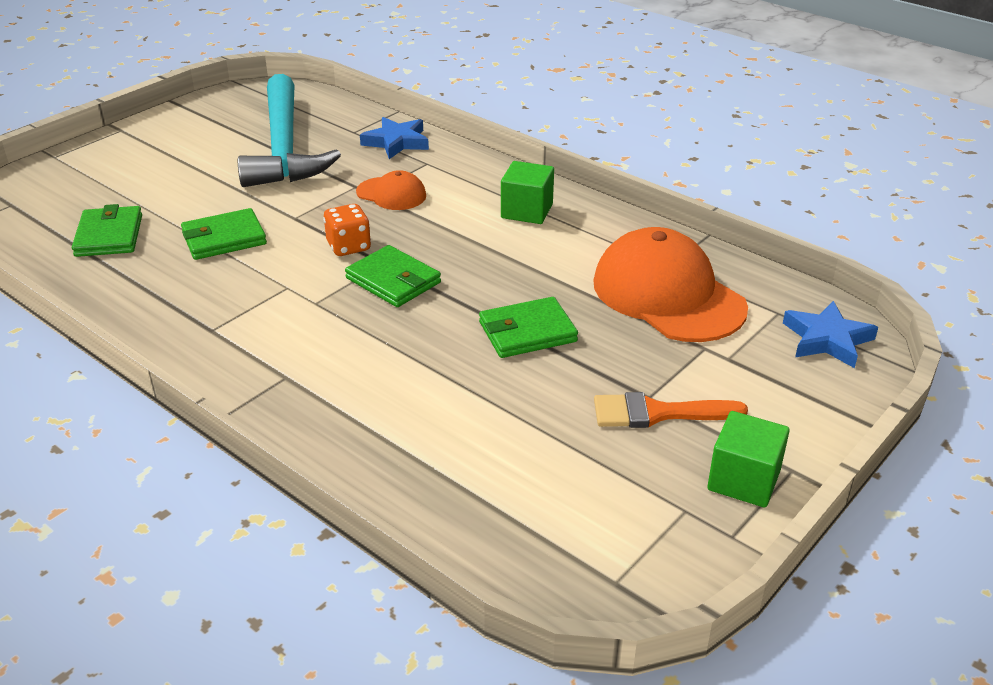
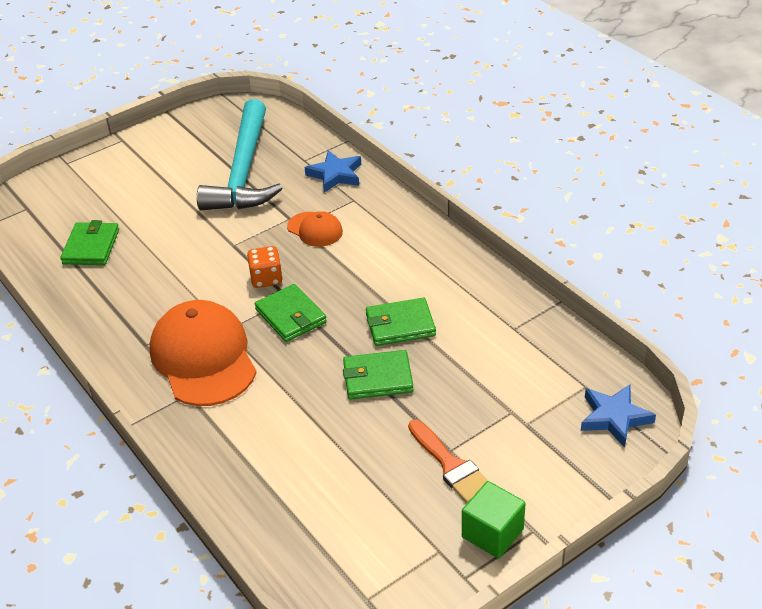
camera: 15 degrees right, 5 degrees up
(224, 238) = (174, 259): green wallet -> green wallet (400, 325)
(527, 211) = (418, 259): green cube -> none
(658, 413) = (450, 465): orange brush -> orange brush turned 135 degrees counterclockwise
(668, 295) = (502, 357): orange cap -> orange cap (203, 358)

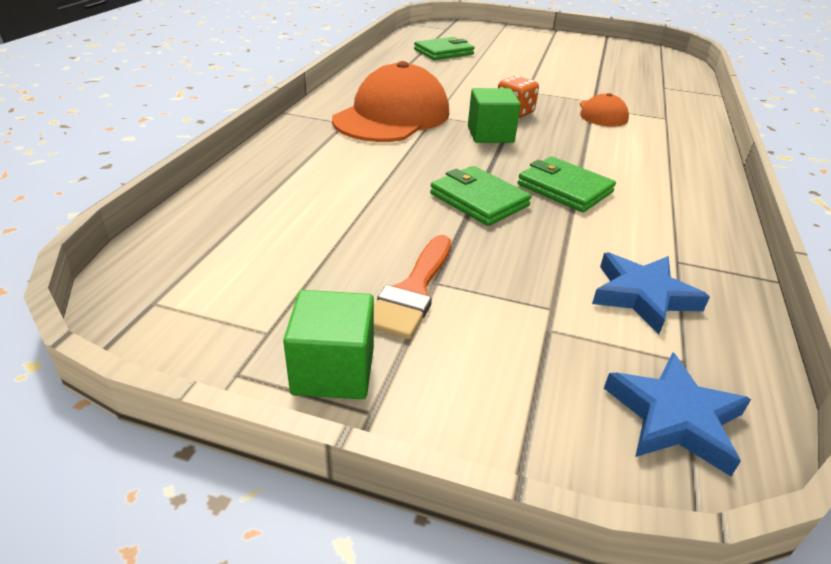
camera: 50 degrees right, 5 degrees down
(243, 171) = (605, 72): turquoise hammer -> none
(290, 316) = (490, 135): green wallet -> green cube
(335, 175) = (676, 102): blue star -> blue star (643, 296)

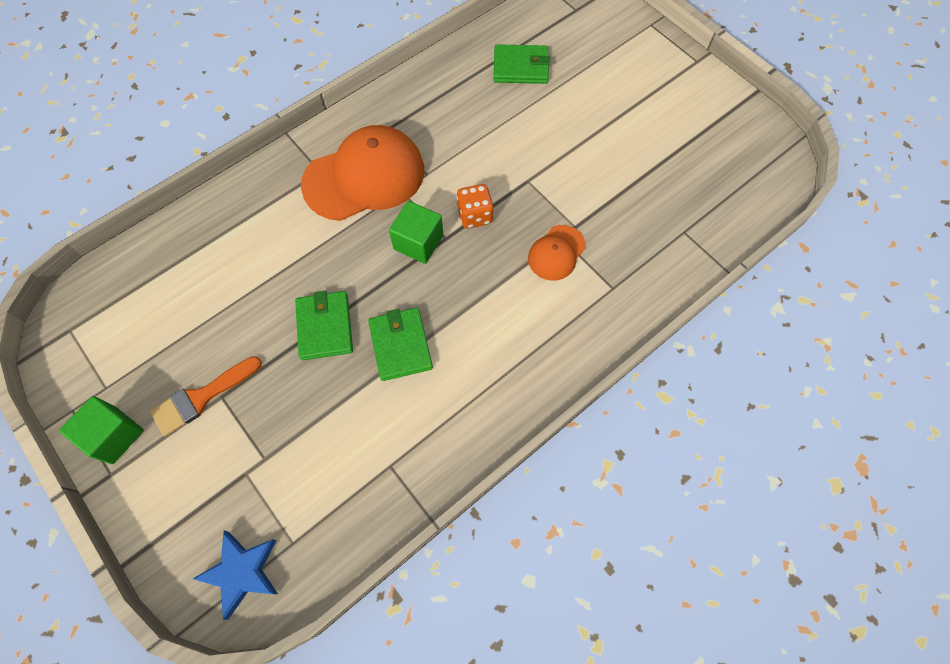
camera: 35 degrees right, 30 degrees up
(643, 296) = (328, 482): blue star -> none

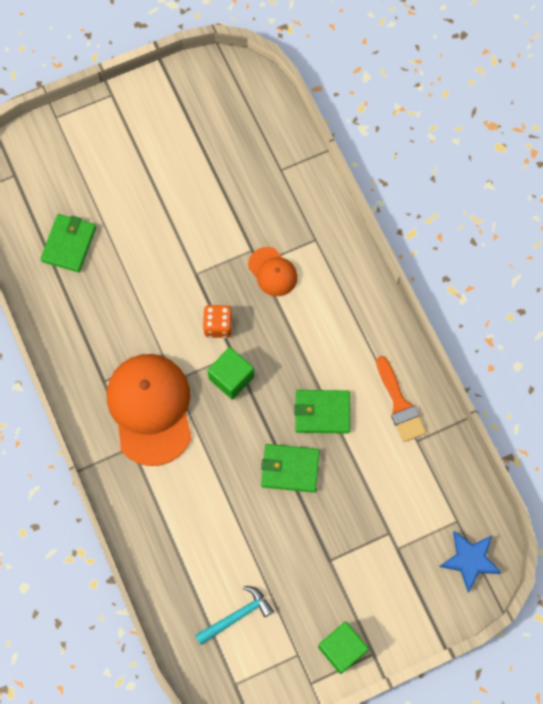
camera: 75 degrees left, 5 degrees up
(146, 313) = (237, 616): none -> turquoise hammer
(201, 397) = (327, 576): orange brush -> orange brush (400, 404)

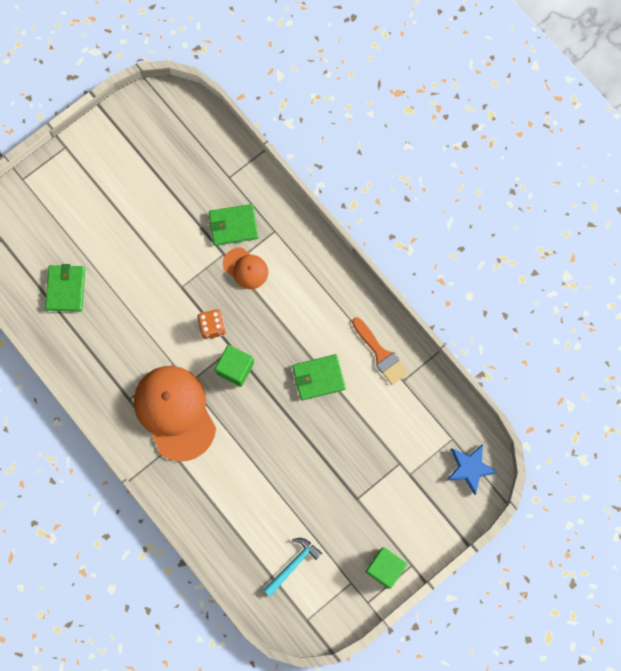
camera: 15 degrees left, 5 degrees up
(290, 469) = (304, 432): green wallet -> green wallet (233, 226)

